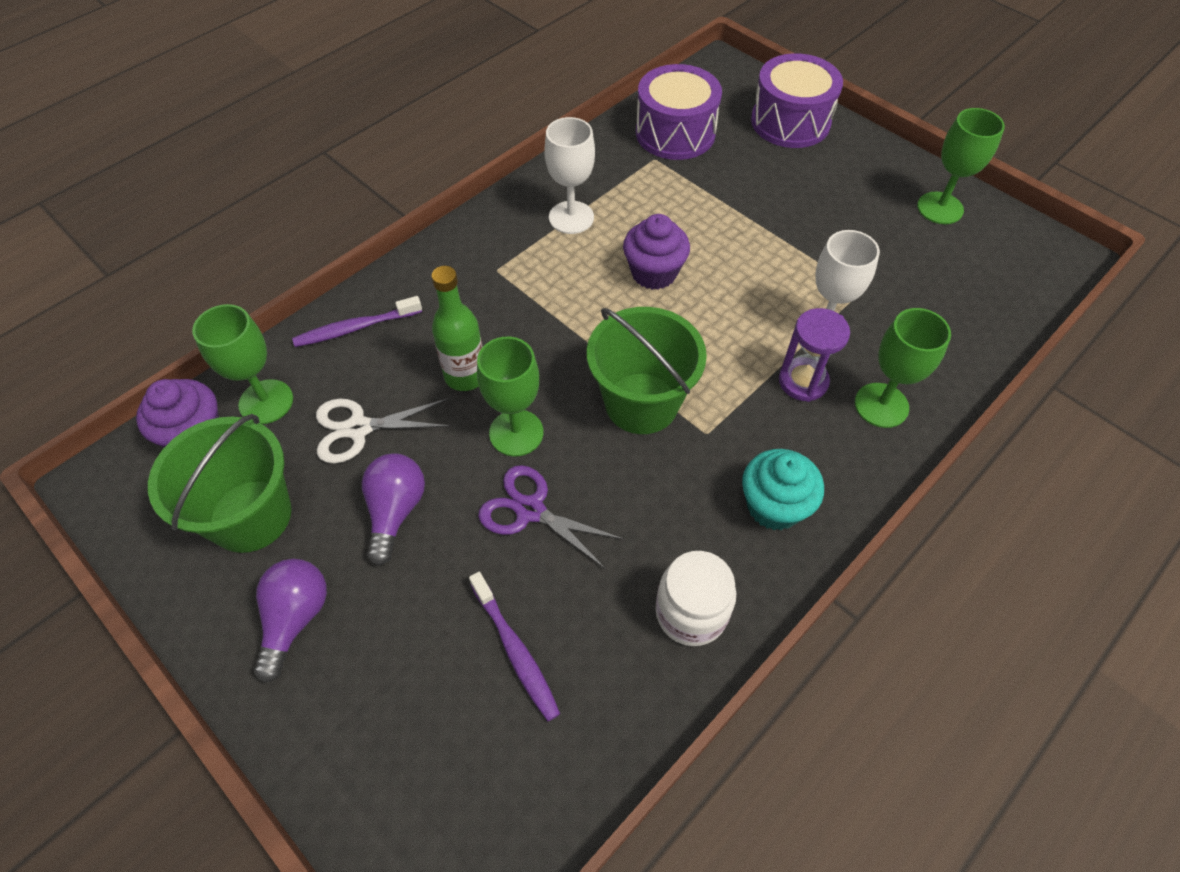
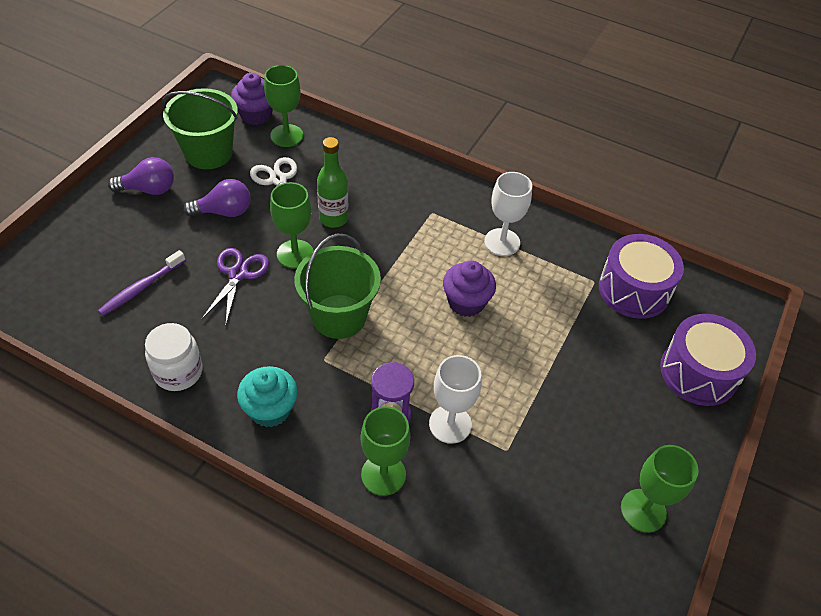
camera: 70 degrees right, 5 degrees down
(355, 328) = (355, 157): purple toothbrush -> none

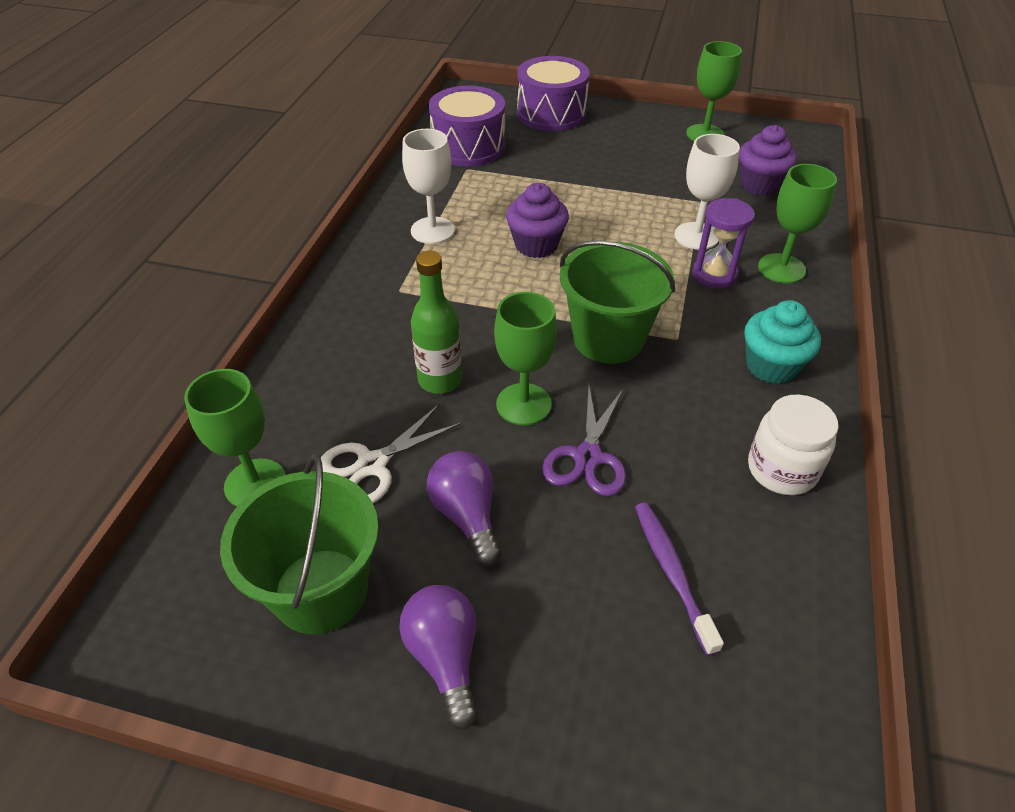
camera: 100 degrees left, 5 degrees down
(141, 288) = (672, 572): purple toothbrush -> purple toothbrush turned 135 degrees counterclockwise
(238, 274) = (587, 457): purple scissors -> purple scissors turned 75 degrees counterclockwise
(256, 115) = (197, 547): purple cupcake -> purple cupcake (759, 185)

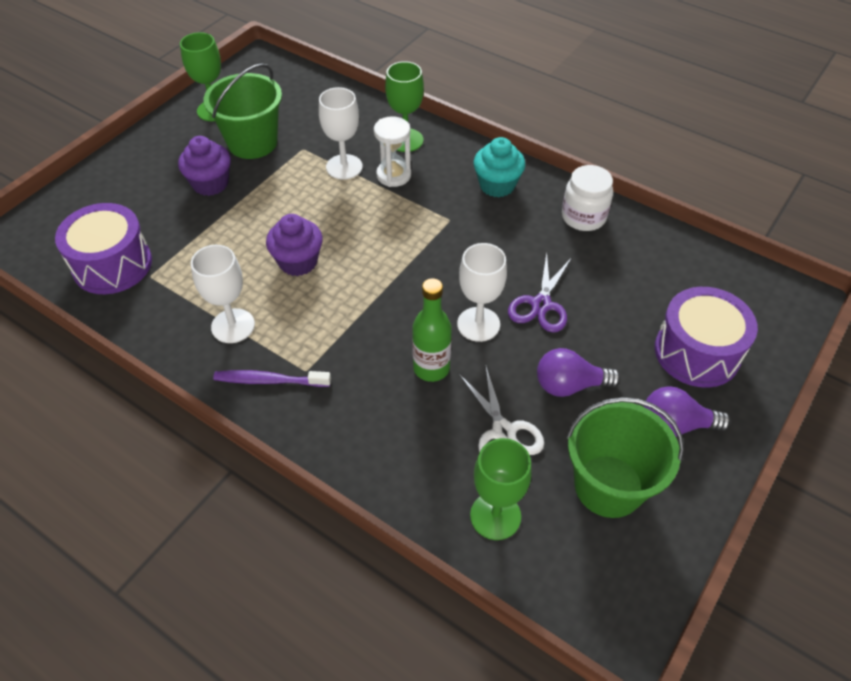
camera: 70 degrees left, 5 degrees up
(523, 404) = (478, 324): green goblet -> white goblet
(551, 113) = (102, 190): purple drum -> purple drum (697, 352)
(587, 457) = (541, 304): purple scissors -> purple scissors turned 75 degrees clockwise
(608, 339) = (432, 256): green bucket -> green bucket (252, 142)
(672, 572) = (642, 295): purple toothbrush -> purple toothbrush (269, 380)
(714, 275) = (393, 175): purple hourglass -> white hourglass
(759, 185) = (303, 110): purple cupcake -> purple cupcake (210, 184)

